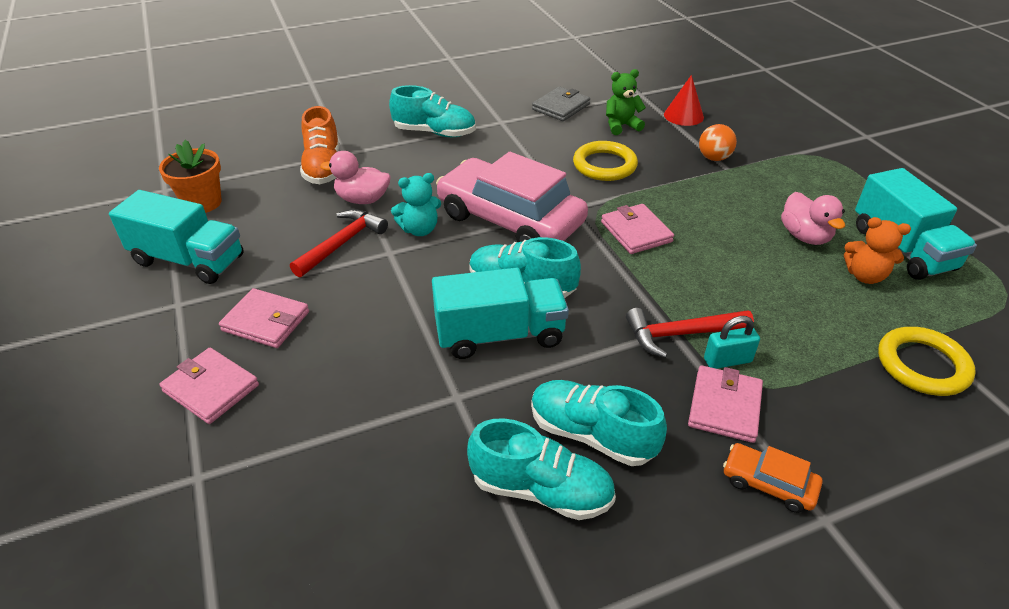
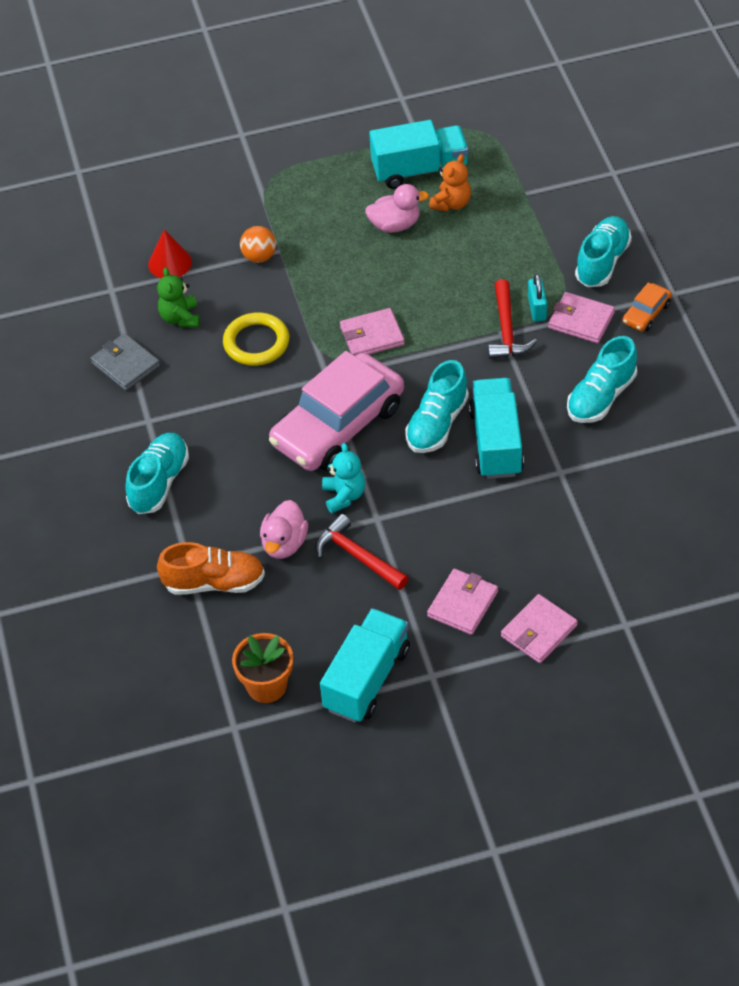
camera: 80 degrees left, 10 degrees up
(541, 490) = (645, 429): turquoise shoe -> turquoise shoe (602, 262)
(922, 365) = (551, 204): yellow ring -> none

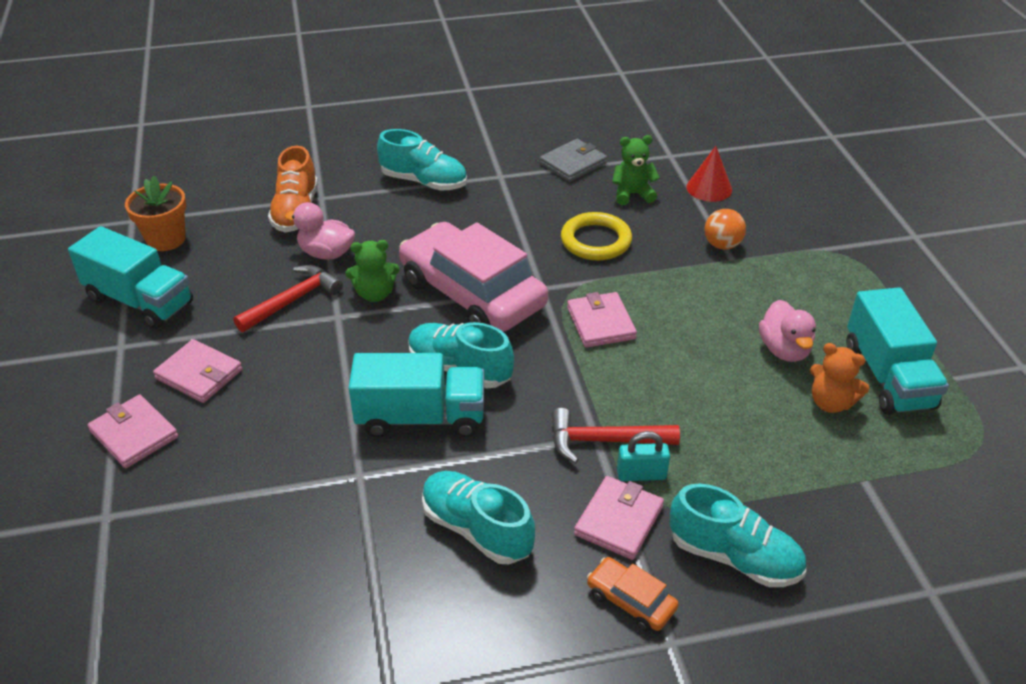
camera: 90 degrees right, 10 degrees down
(344, 496) = (375, 294): turquoise teddy bear -> green teddy bear

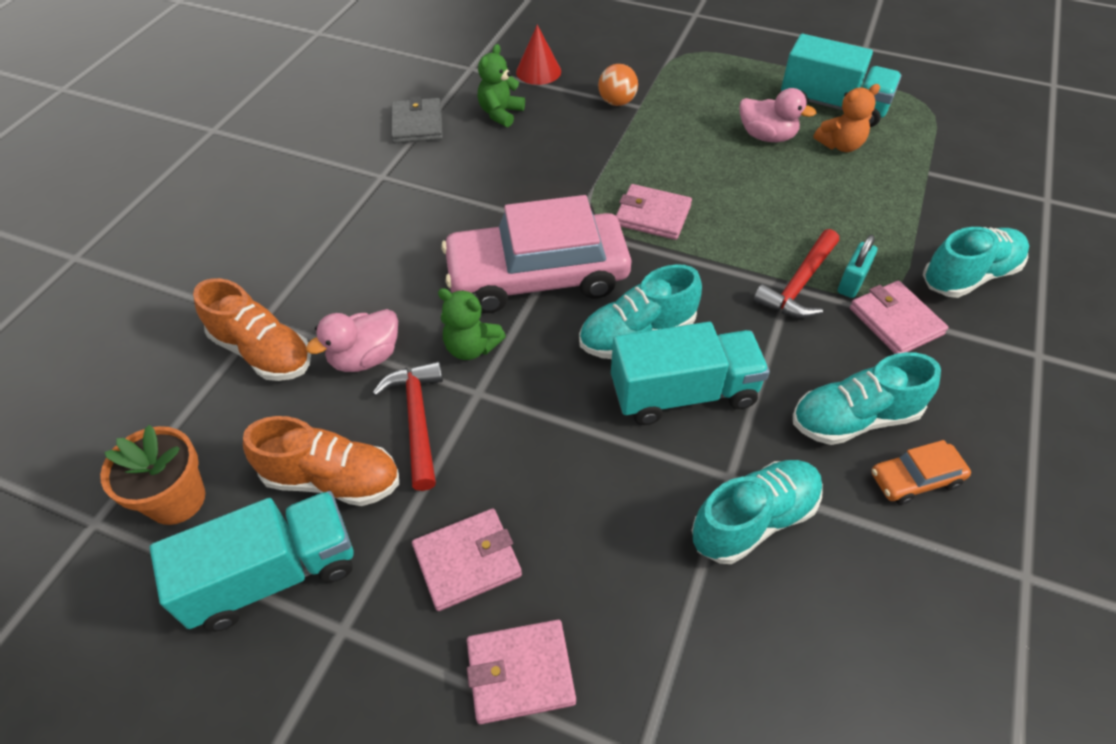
camera: 55 degrees left, 10 degrees up
(221, 289) = (332, 479): none -> orange shoe
(375, 294) = (471, 347): green teddy bear -> green teddy bear turned 90 degrees clockwise
(421, 417) = (683, 393): turquoise truck -> turquoise truck turned 45 degrees clockwise
(424, 182) = (329, 230): turquoise shoe -> turquoise shoe (754, 520)
(596, 241) = (541, 165): yellow ring -> none
(631, 600) = (986, 357): orange car -> orange car (915, 479)

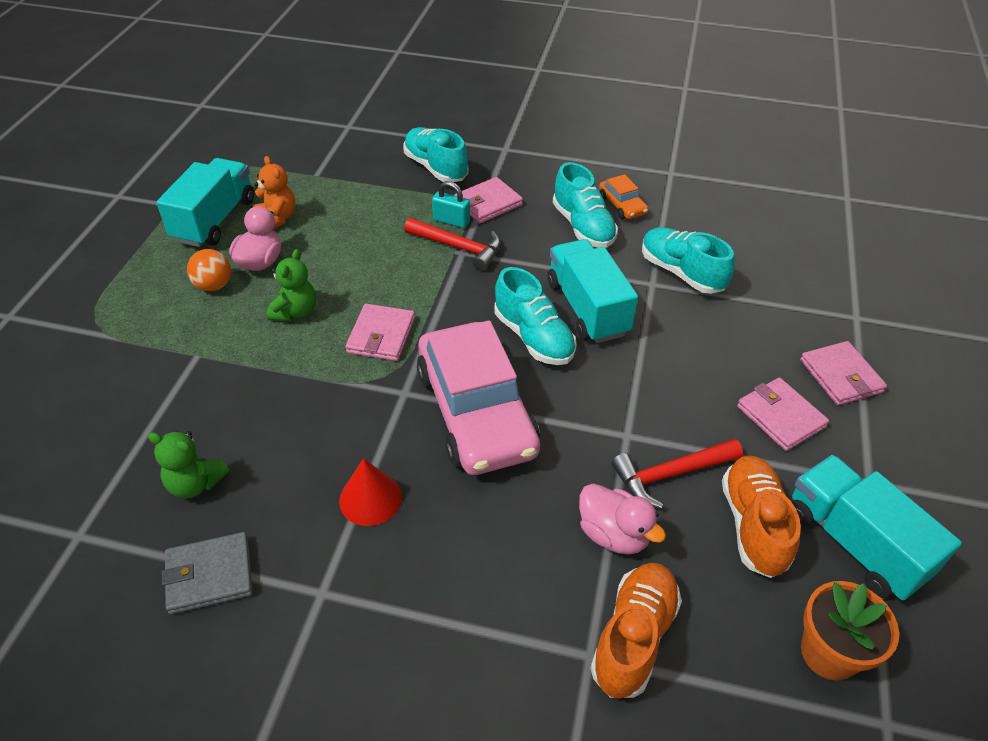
camera: 100 degrees left, 5 degrees down
(471, 347) = (577, 449): green teddy bear -> green teddy bear (295, 312)
(538, 71) = (104, 456): red cone -> red cone (370, 499)
(617, 102) = (186, 374): orange ball -> orange ball (214, 285)

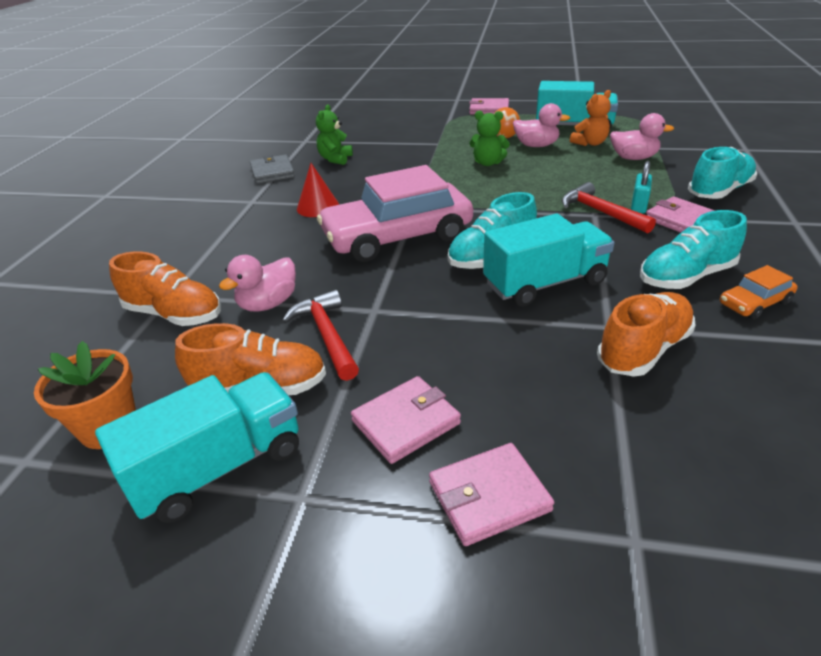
camera: 90 degrees right, 10 degrees down
(336, 197) = (633, 158): none -> pink duck
(381, 335) = (473, 193): pink wallet -> pink wallet (489, 109)
(458, 247) = (601, 212): red hammer -> red hammer turned 120 degrees clockwise
(681, 273) = (643, 350): turquoise shoe -> orange shoe

